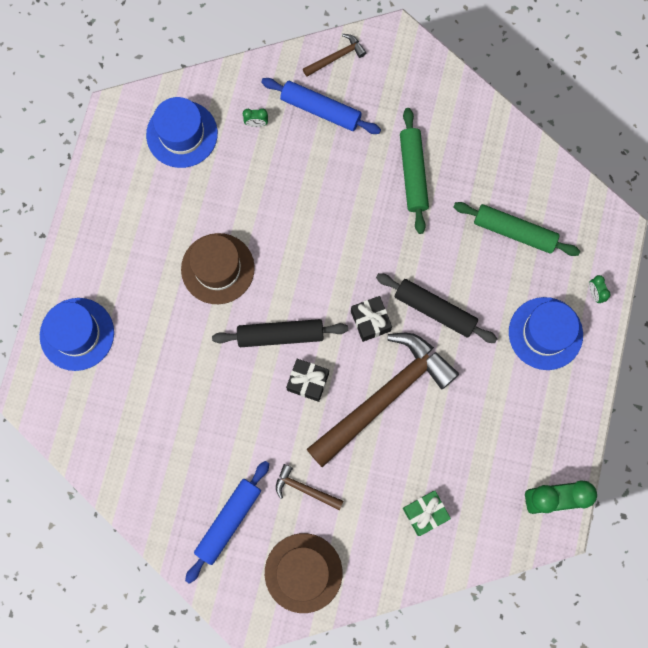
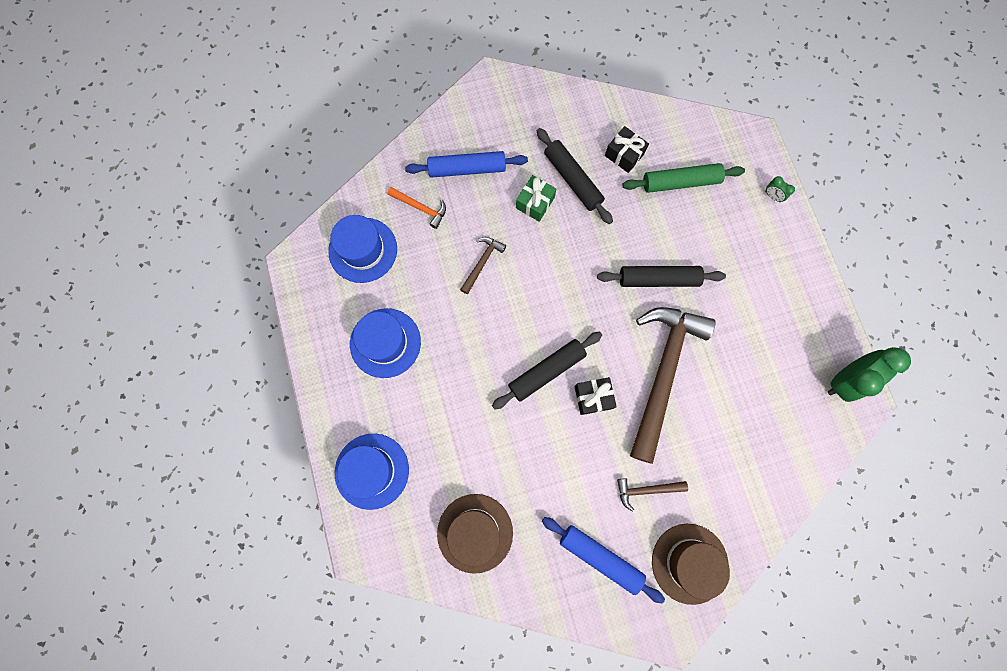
camera: 30 degrees left, 0 degrees up
(217, 268) = (460, 345): brown hat -> brown hat (475, 533)
(229, 521) = (600, 557): blue rolling pin -> blue rolling pin turned 60 degrees counterclockwise
(256, 124) = (421, 208): green clock -> orange hammer
(336, 57) = (454, 120): brown hammer -> brown hammer (482, 263)
(370, 321) = (612, 317): black gift -> black gift (624, 155)
(413, 173) = (572, 180): green rolling pin -> black rolling pin
(425, 513) = (755, 451): green gift -> green gift (535, 203)
(545, 333) = (755, 249): blue hat -> blue hat (385, 343)

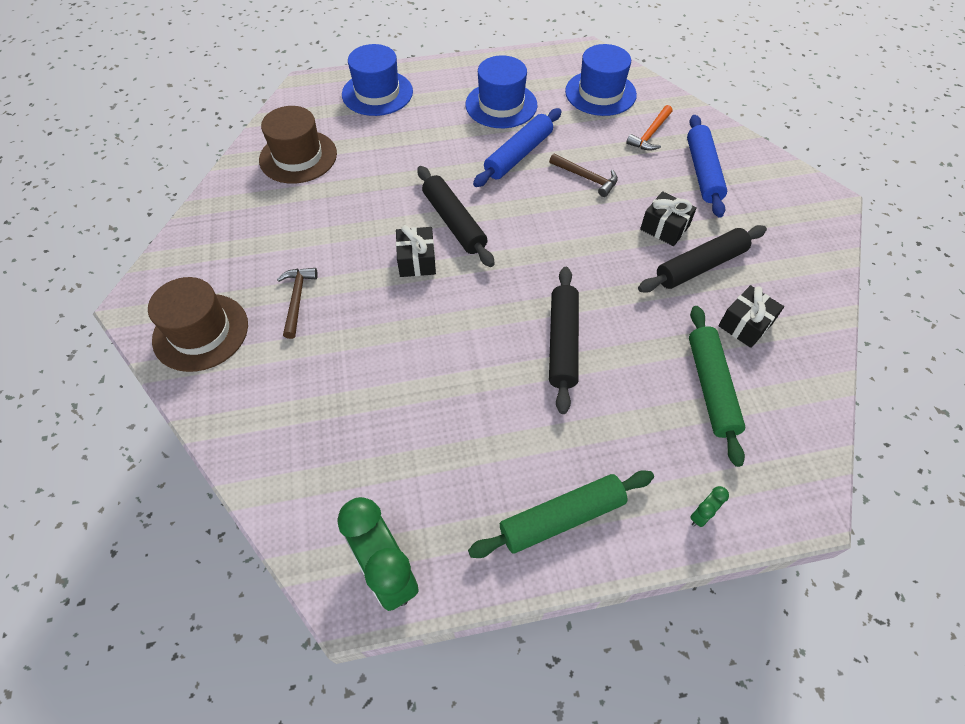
camera: 95 degrees right, 20 degrees down
(535, 203) = (664, 228): green gift -> black gift
(600, 557) = (238, 251): blue rolling pin -> blue rolling pin (518, 155)
(663, 373) = (435, 333): brown hammer -> none
(790, 277) = (562, 518): none -> green rolling pin

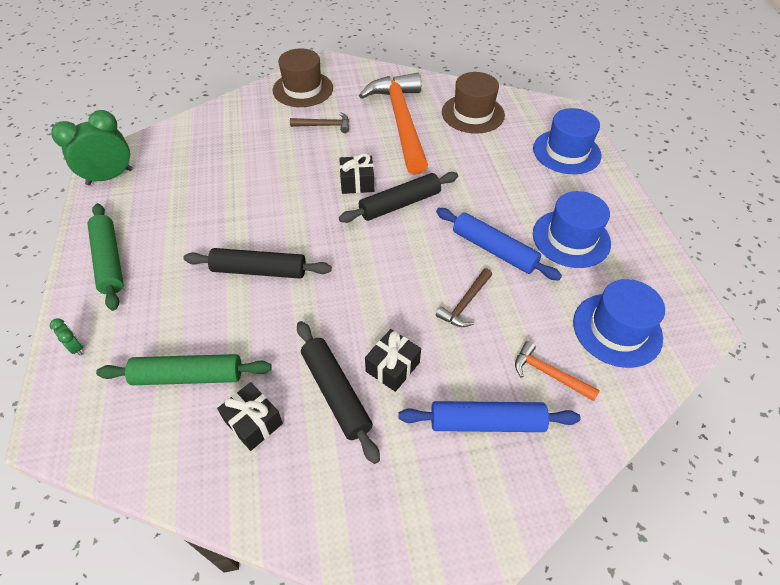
camera: 90 degrees right, 5 degrees down
(302, 221) = (401, 121): none -> orange hammer

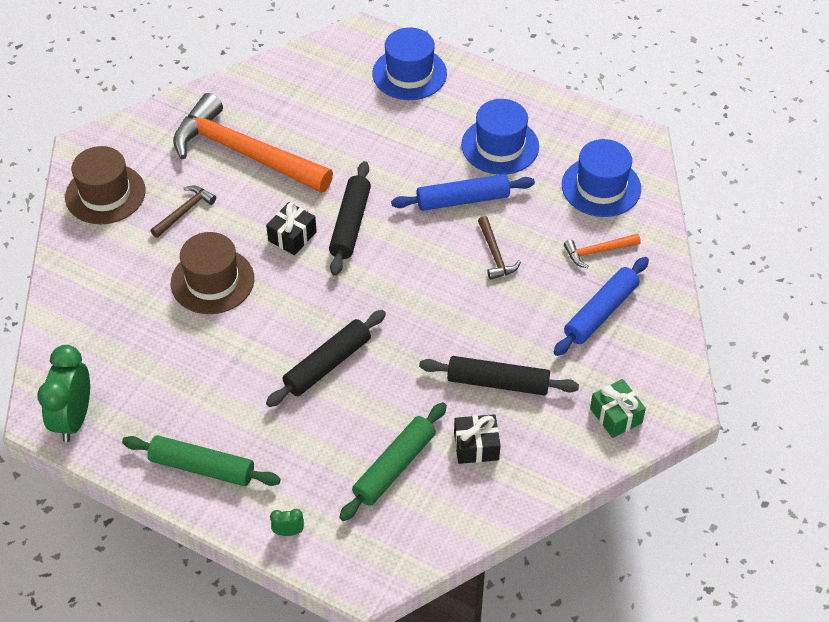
camera: 50 degrees left, 0 degrees up
(380, 521) = (616, 415): none -> green gift
(392, 367) = (508, 335): black gift -> none
(472, 114) = (292, 96): brown hat -> brown hat (212, 281)

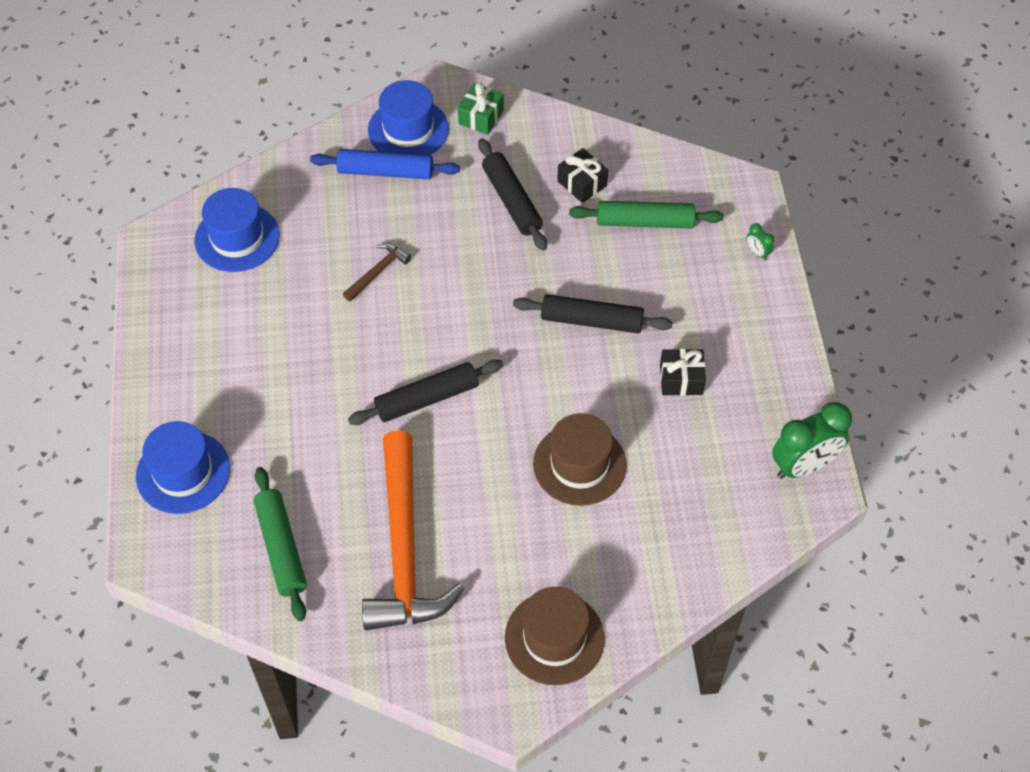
camera: 125 degrees left, 5 degrees up
(185, 211) = (519, 547): brown hammer -> none
(202, 467) = (759, 343): green rolling pin -> green rolling pin (282, 548)
(292, 236) = (477, 435): black gift -> black gift (681, 379)
(462, 200) = (330, 329): blue rolling pin -> none
(500, 146) = (237, 338): blue hat -> blue hat (408, 129)
(597, 251) = (318, 204): orange hammer -> none

